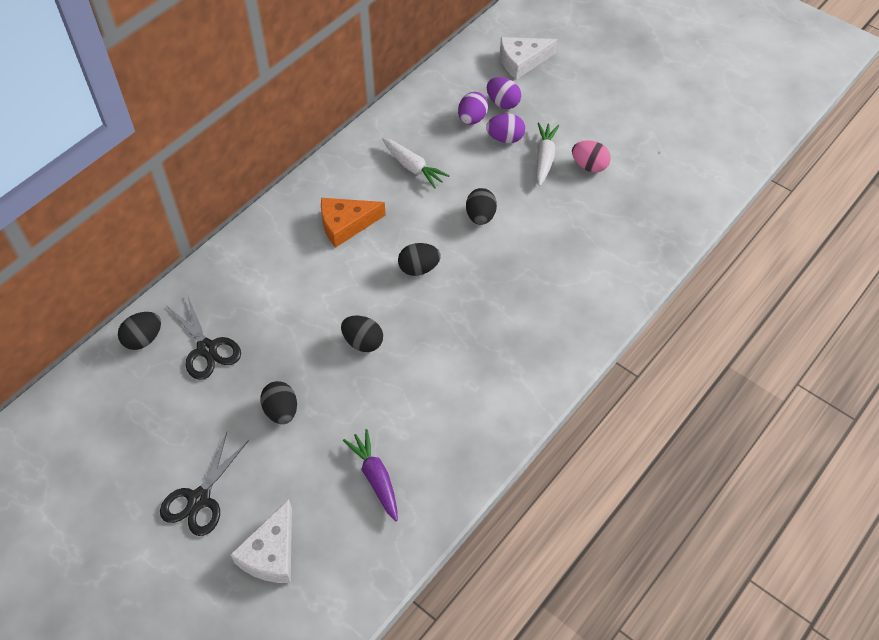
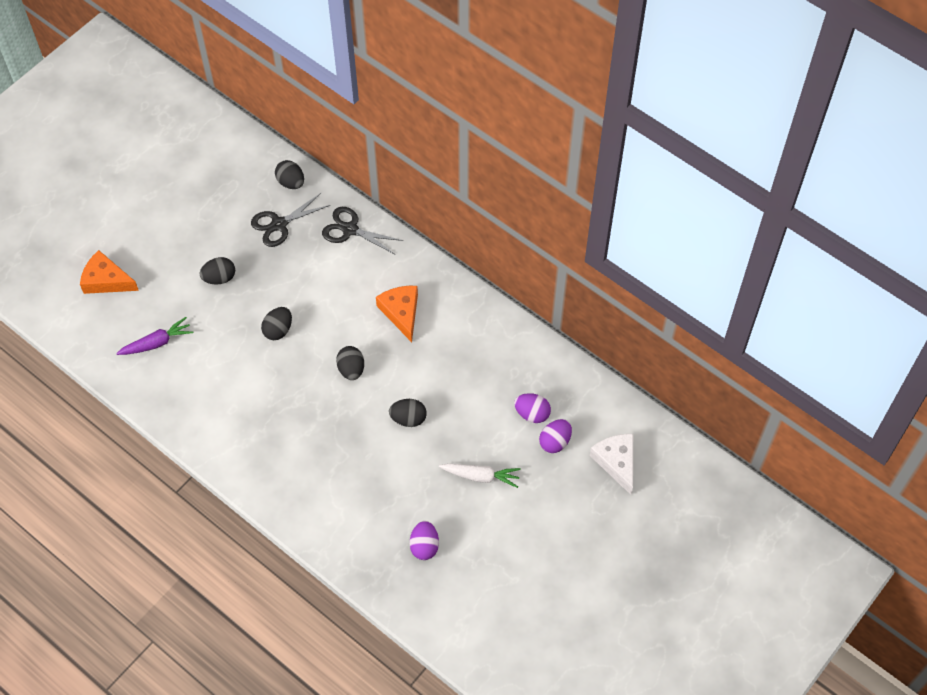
camera: 90 degrees right, 5 degrees up
(199, 499) = (152, 233): black scissors -> black scissors (350, 230)
(271, 553) = (106, 280): white cheese -> orange cheese
(413, 167) = (468, 363): white carrot -> none
(505, 138) = (506, 442): purple egg -> purple egg (424, 546)
(589, 166) = (470, 516): pink egg -> none

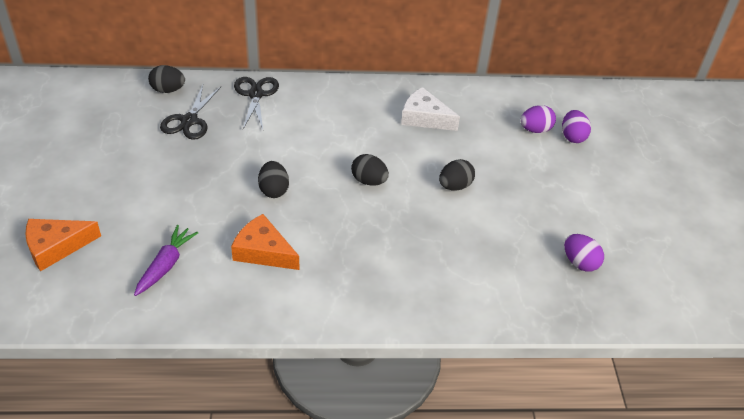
camera: 45 degrees left, 15 degrees down
(219, 278) = (175, 184): black egg -> none
(350, 230) = (256, 94): black scissors -> black scissors turned 105 degrees clockwise
(401, 312) = (362, 123): orange cheese -> orange cheese (263, 251)
(481, 476) = (555, 189): white carrot -> none
(616, 462) = (625, 124): white cheese -> white cheese (424, 118)

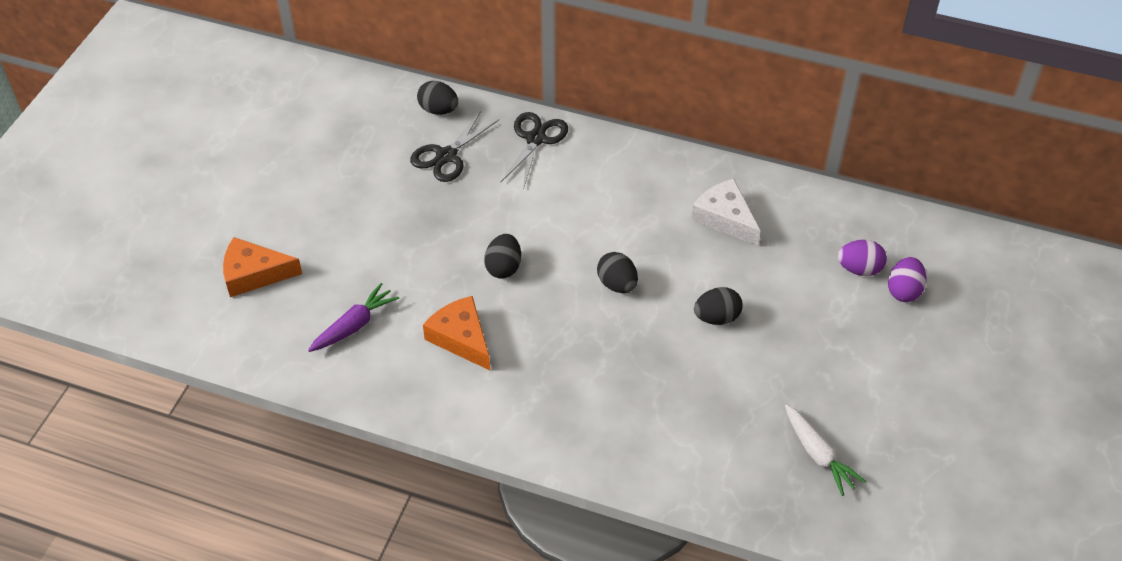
camera: 25 degrees right, 5 degrees up
(579, 262) = (818, 455): purple egg -> white carrot

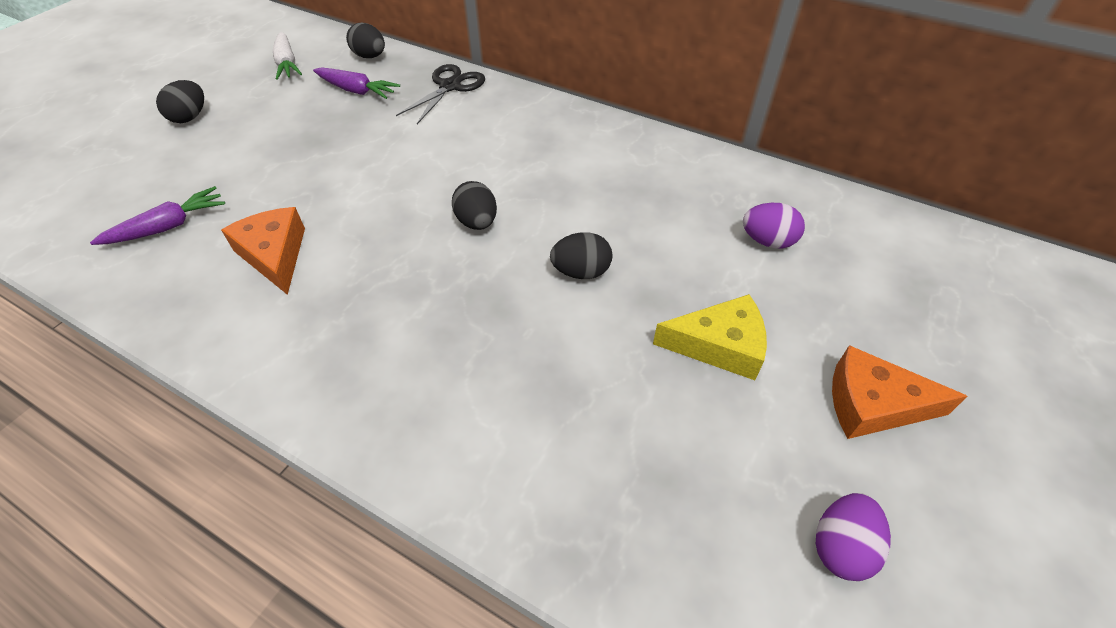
camera: 10 degrees right, 0 degrees up
(254, 274) = (103, 166): orange cheese -> orange cheese (872, 404)
(446, 156) = (357, 91): black scissors -> purple carrot
(503, 267) = (360, 191): black egg -> black egg (190, 117)
(725, 218) = (621, 173): white cheese -> none
(818, 455) = (672, 471): white carrot -> white carrot (287, 64)
(835, 363) = (719, 345): none -> yellow cheese
(904, 291) = (821, 271): purple egg -> purple egg (840, 546)

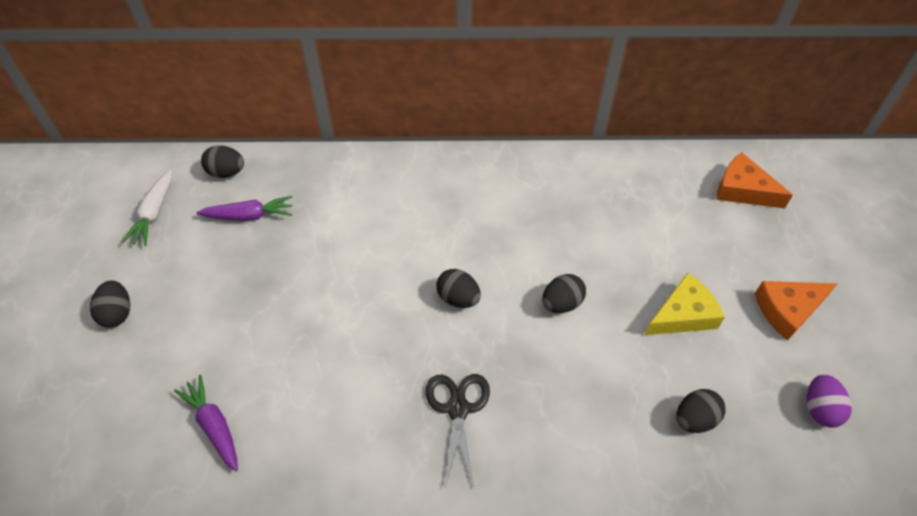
camera: 30 degrees left, 5 degrees up
(168, 227) = (214, 425): purple carrot -> purple carrot turned 60 degrees counterclockwise
(275, 255) = (329, 403): orange cheese -> orange cheese (743, 190)
(287, 64) = (153, 213): white carrot -> white carrot turned 60 degrees clockwise
(450, 86) = (328, 176): black scissors -> black scissors (457, 409)
(646, 464) = (695, 419): none -> black egg
(767, 241) = (662, 217): purple egg -> none

